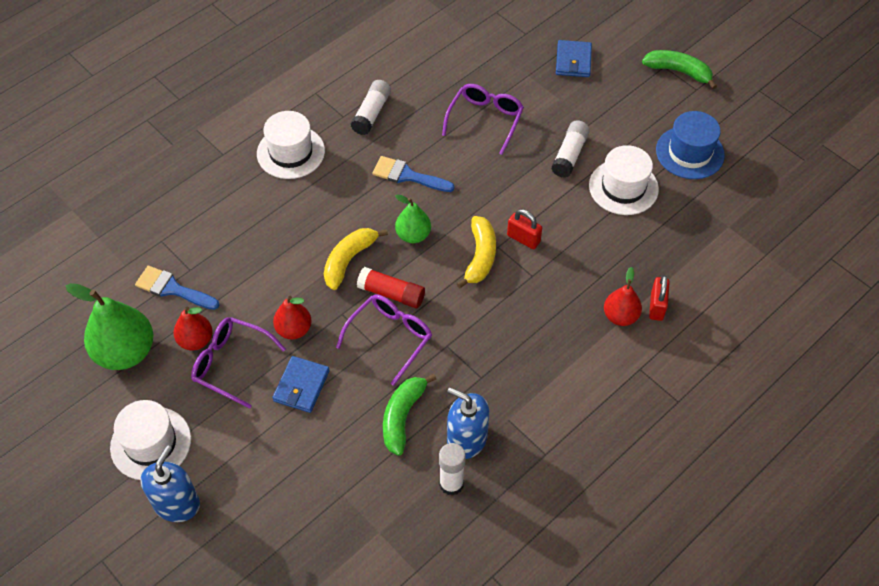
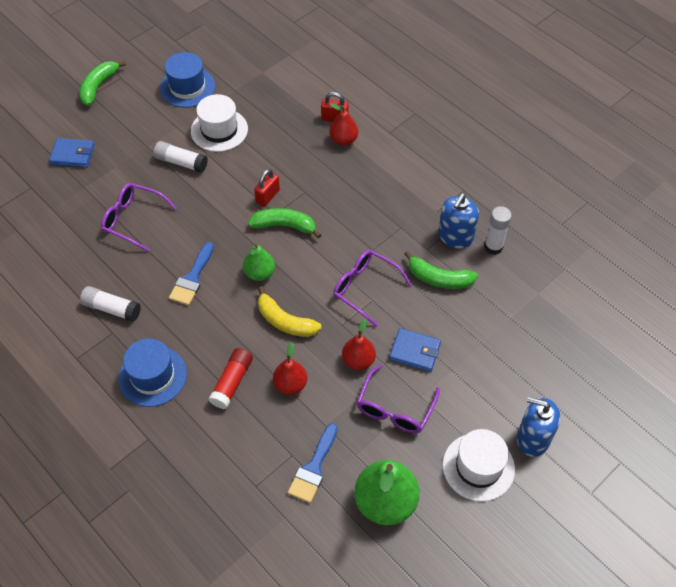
camera: 90 degrees left, 0 degrees up
(196, 340) = (371, 441): red pear -> red pear (290, 384)
(291, 152) = (152, 376): white hat -> blue hat
(391, 293) = (321, 288): red glue stick -> red glue stick (232, 382)
(480, 256) = (284, 226): yellow banana -> green banana

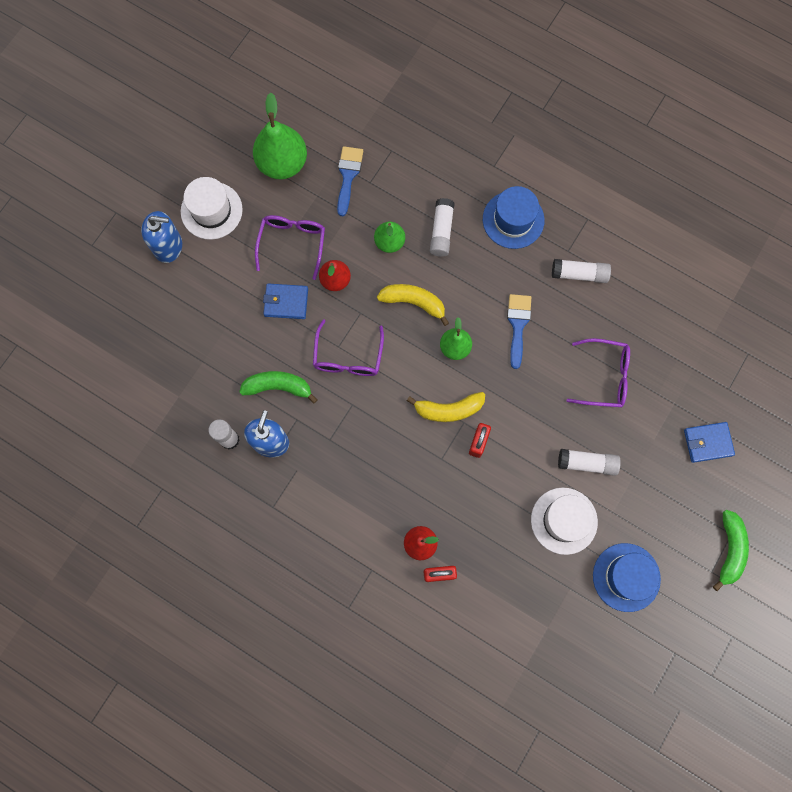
camera: 165 degrees right, 20 degrees up
(232, 382) = (441, 231): red glue stick -> white glue stick
(284, 226) = (448, 409): green banana -> yellow banana
(290, 384) = (389, 242): red pear -> green pear
(365, 288) = (348, 357): purple glasses -> purple glasses turned 75 degrees clockwise

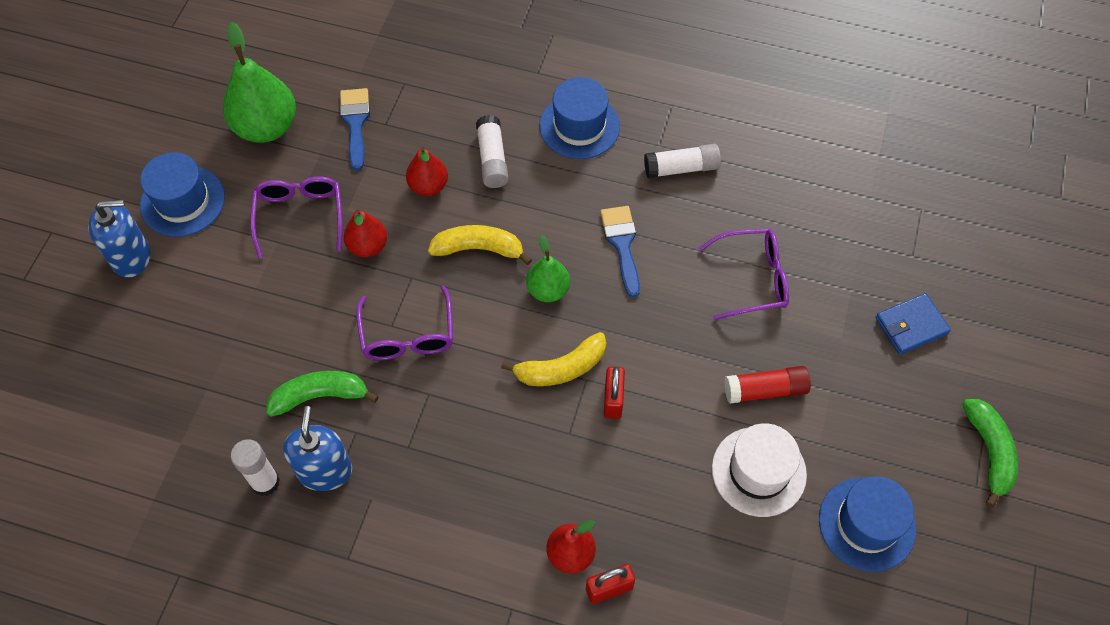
camera: 15 degrees left, 15 degrees down
(211, 210) = (182, 201): white hat -> blue hat
(286, 302) = (307, 288): blue wallet -> none
(389, 242) = (428, 186): green pear -> red pear
(587, 463) = (765, 390): white glue stick -> red glue stick

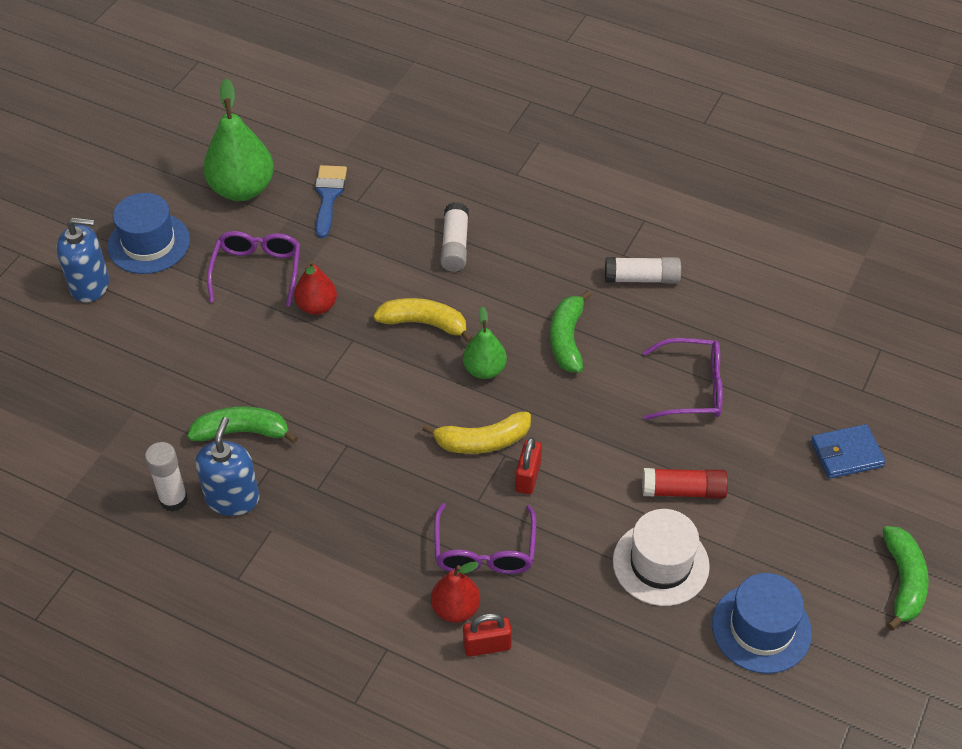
camera: 10 degrees right, 10 degrees down
(408, 336) = (338, 391): purple glasses -> purple glasses (484, 551)
(428, 186) = (387, 261): red pear -> none
(579, 126) = (547, 227): blue hat -> none
(622, 244) = (567, 339): blue brush -> green banana

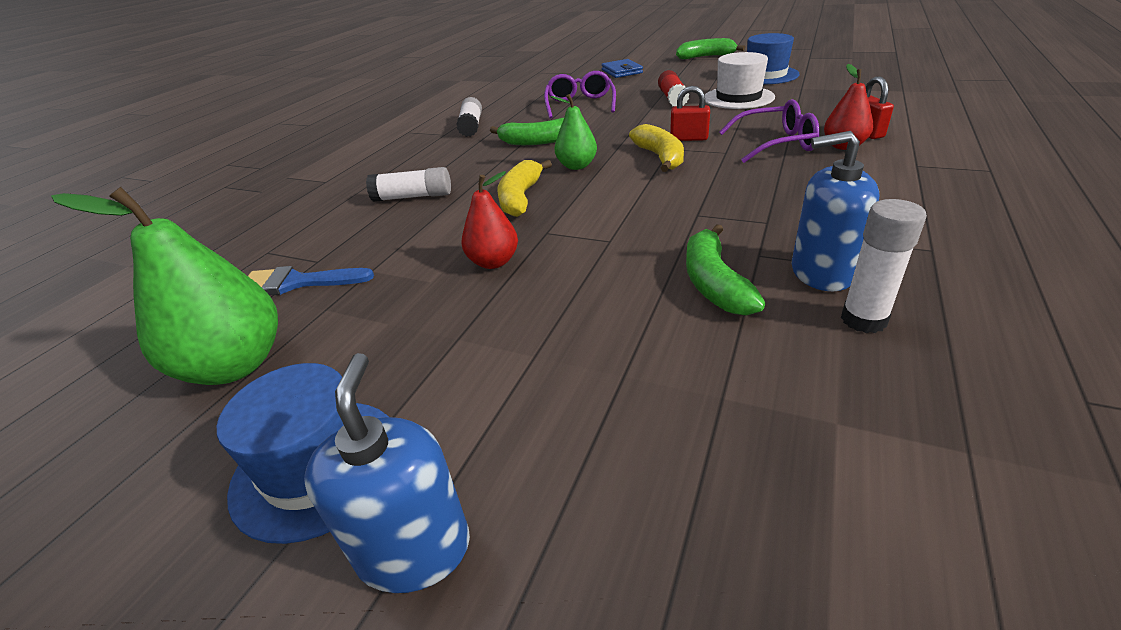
camera: 90 degrees left, 15 degrees down
(257, 271) = (421, 319): purple glasses -> none

